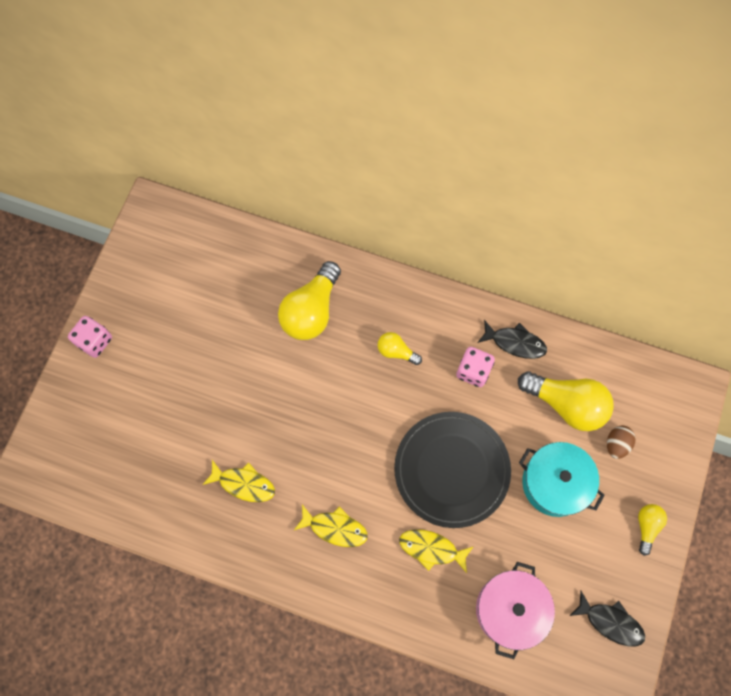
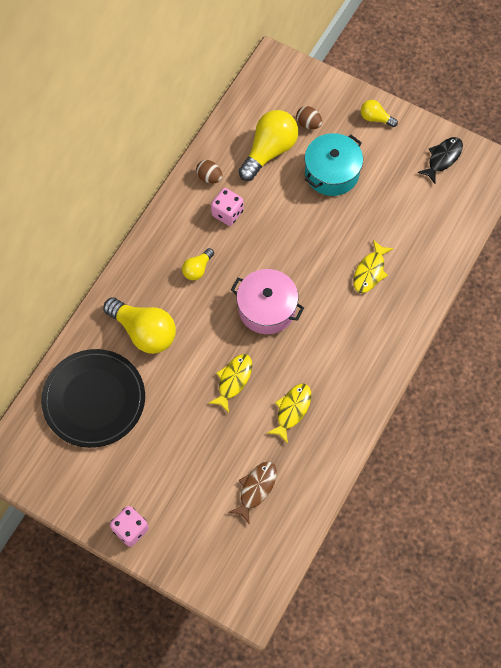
camera: 80 degrees left, 5 degrees down
(149, 459) = (256, 489): none -> brown fish
(335, 528) = (342, 342): yellow fish -> yellow fish (233, 380)
(451, 470) = (308, 245): black plate -> black plate (94, 399)
(510, 610) = (425, 224): pink pot -> pink pot (267, 308)
(515, 343) = (209, 177): black fish -> brown egg

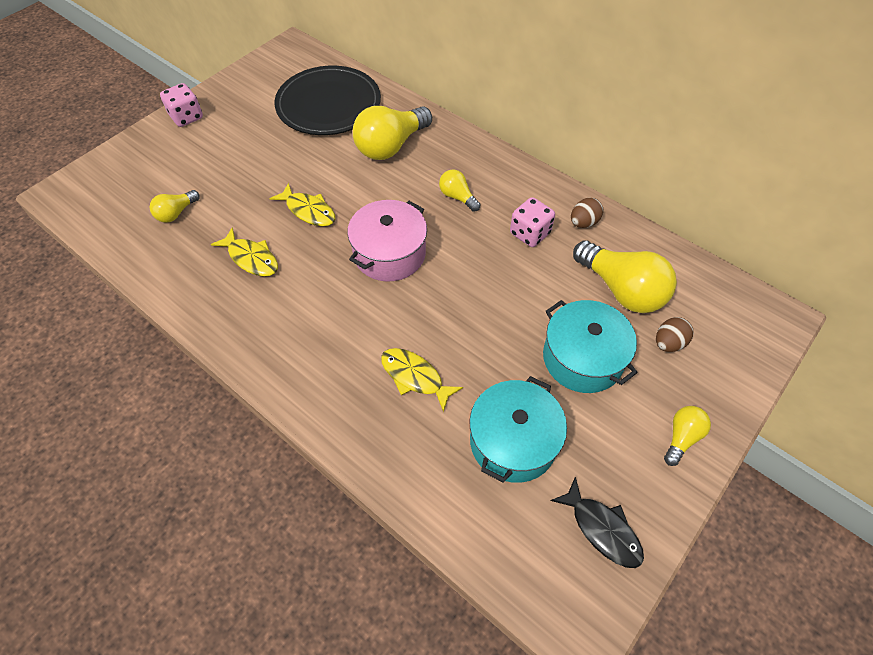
camera: 100 degrees right, 10 degrees down
(256, 489) = (176, 213): brown fish -> yellow light bulb
(401, 208) = (513, 441): none -> turquoise pot

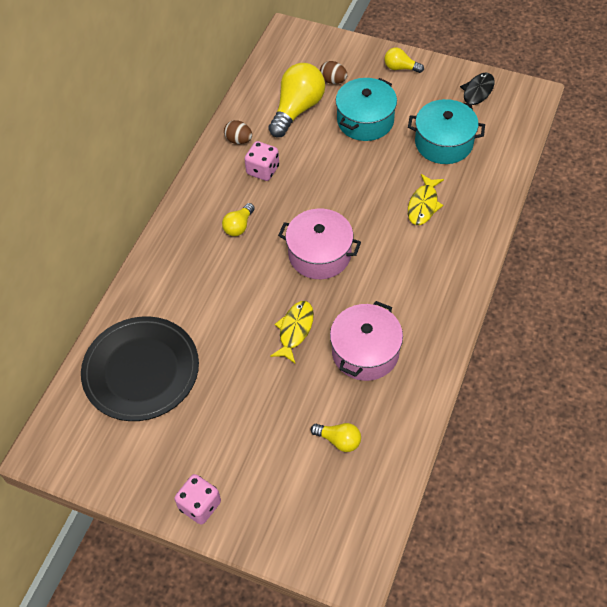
camera: 105 degrees left, 0 degrees up
(251, 258) = (365, 352): yellow fish -> pink pot
(391, 146) = (189, 294): yellow light bulb -> none

